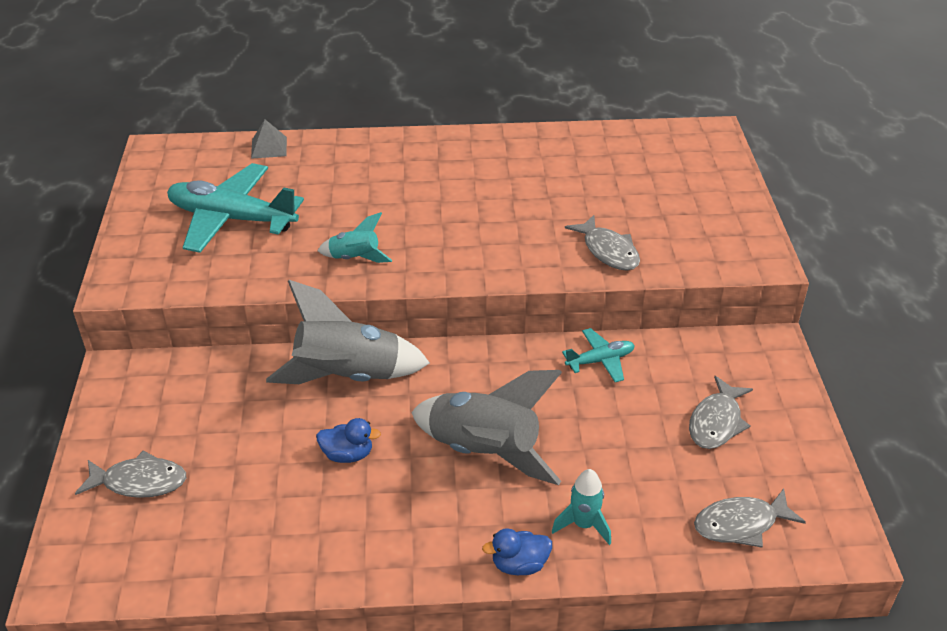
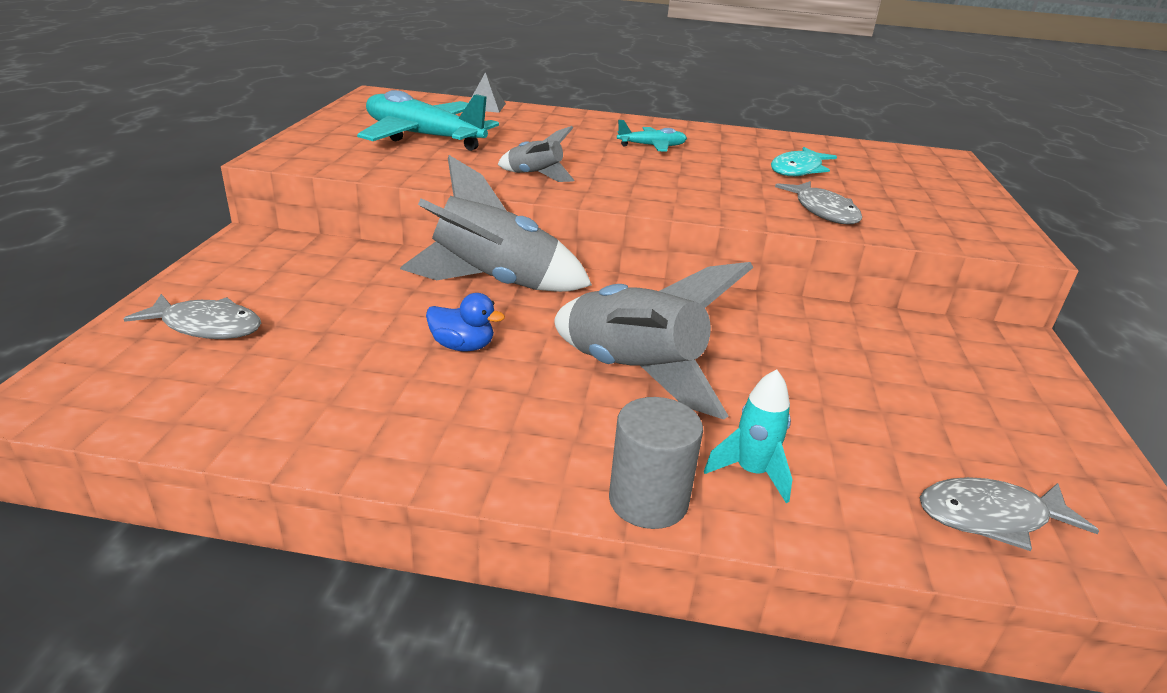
camera: 10 degrees right, 10 degrees down
(355, 258) = (535, 176): turquoise rocket -> grey rocket
(519, 564) = (648, 500): blue duck -> grey cylinder
(582, 190) = (798, 170): none -> turquoise fish
(600, 361) = (797, 319): turquoise plane -> turquoise plane (652, 146)
(716, 422) = (949, 399): grey fish -> none

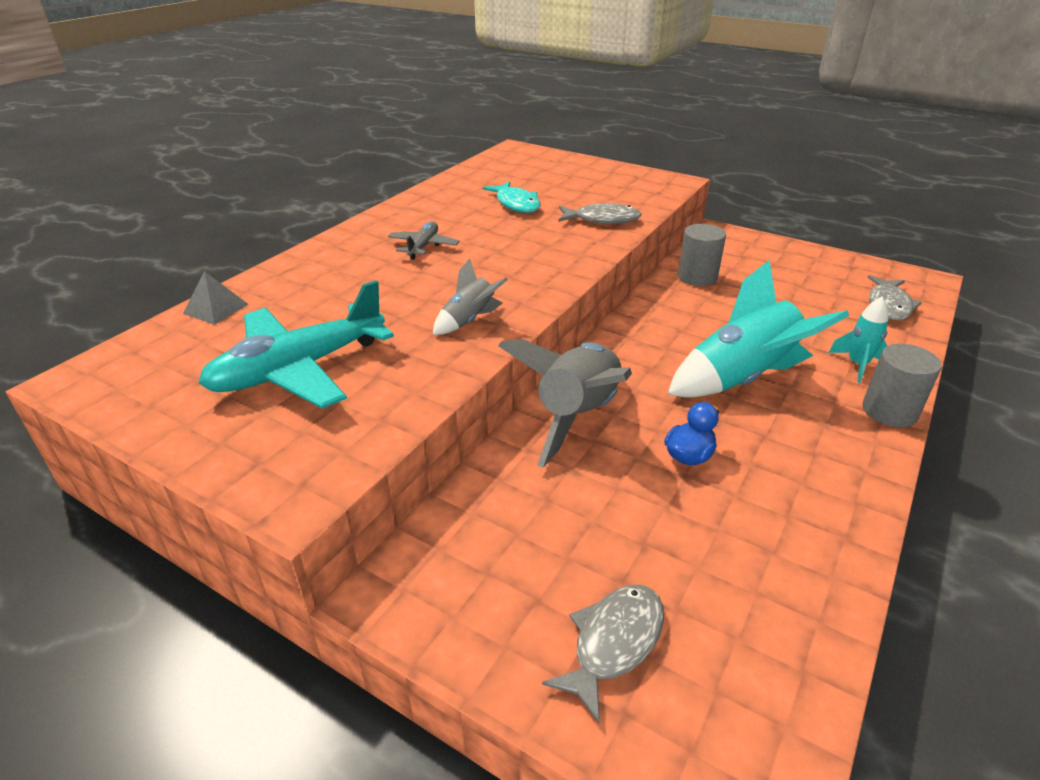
camera: 65 degrees left, 5 degrees up
(632, 373) = (741, 379): grey rocket -> turquoise rocket
(652, 146) = (423, 246): turquoise plane -> grey plane
(855, 331) = (697, 277): none -> grey cylinder

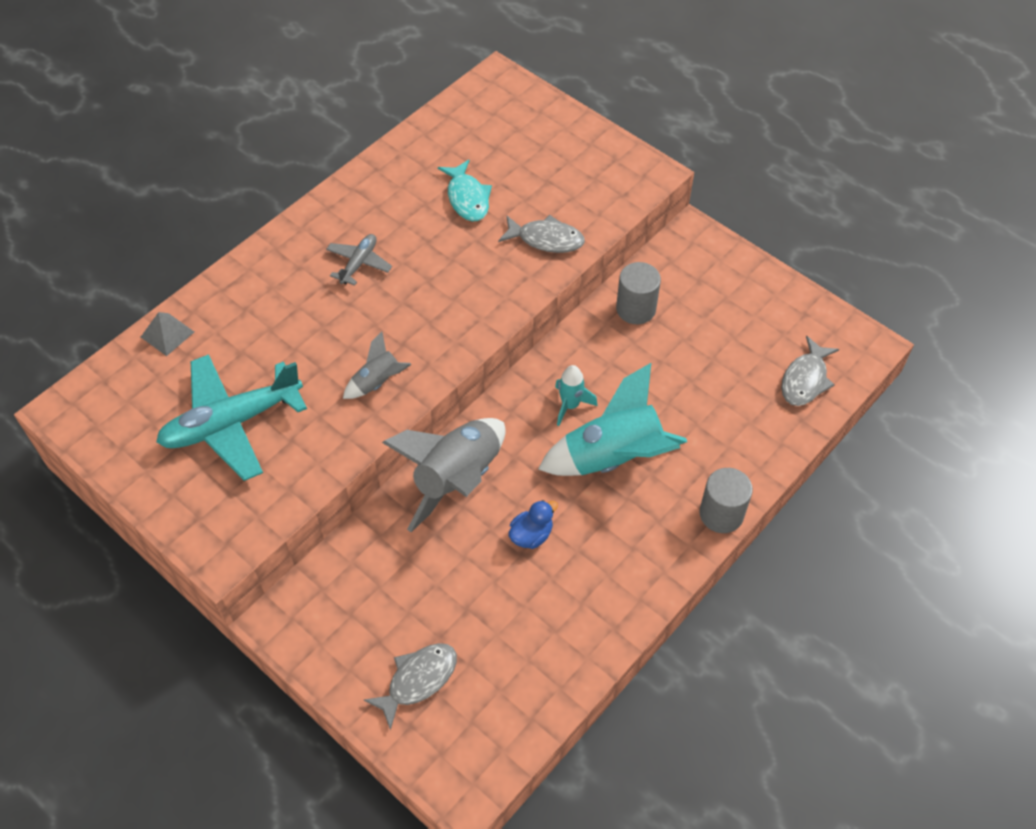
camera: 10 degrees right, 20 degrees up
(857, 365) = (726, 455): turquoise rocket -> turquoise rocket (570, 405)

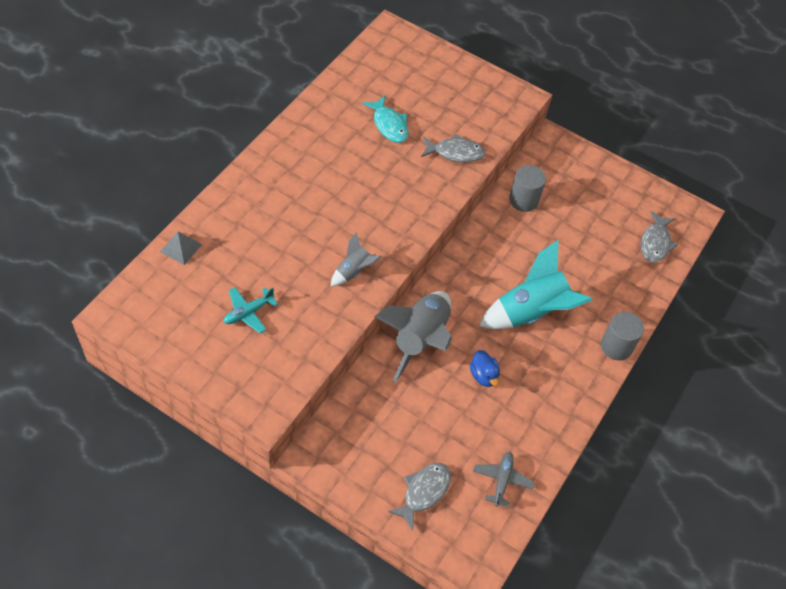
camera: 15 degrees left, 0 degrees up
(232, 423) = (248, 312): turquoise plane -> turquoise plane, size x0.49
(359, 263) = (318, 181): grey plane -> grey plane (502, 480)
(531, 535) = (483, 375): blue duck -> blue duck turned 120 degrees clockwise
(570, 405) = (491, 276): turquoise rocket -> none

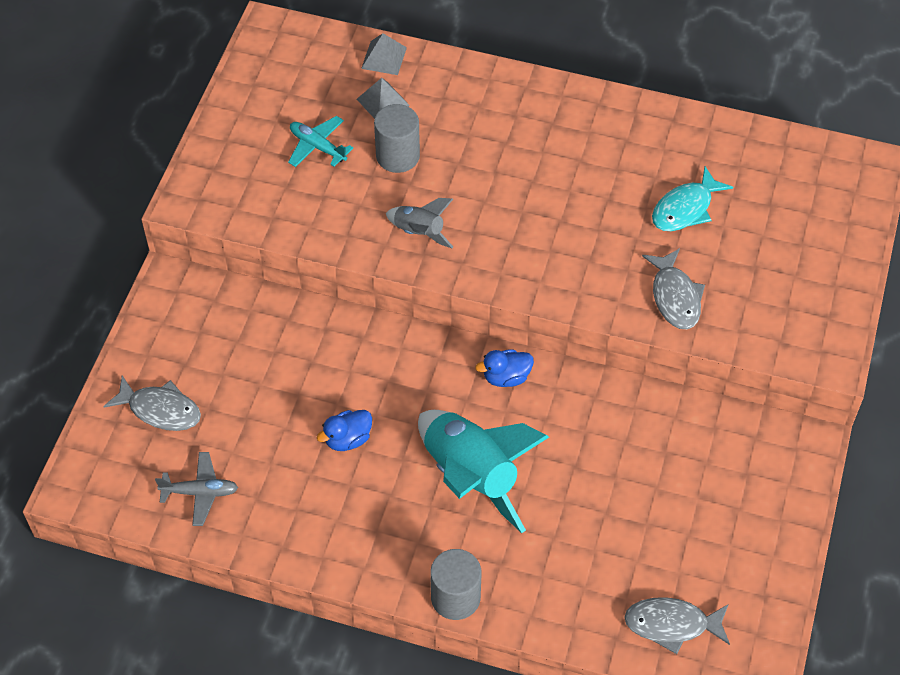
camera: 80 degrees right, 0 degrees up
(224, 260) = (382, 102): none -> grey pyramid
(420, 339) = (377, 354): grey rocket -> none
(461, 271) = (506, 377): none -> blue duck
(523, 200) = (669, 428): grey cylinder -> grey cylinder (397, 156)

